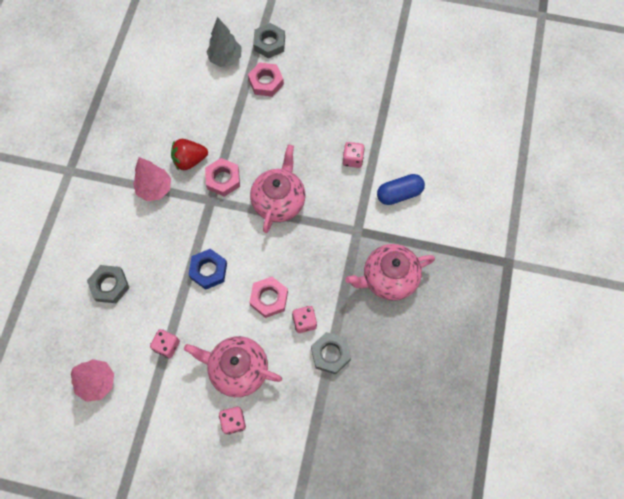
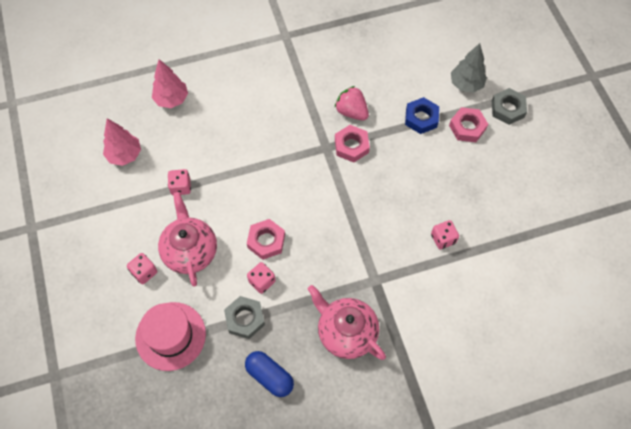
camera: 60 degrees right, 5 degrees down
(109, 285) = (207, 118): grey nut -> none
(155, 189) = (309, 102): pink tree -> pink tree (172, 99)
(189, 160) = (351, 112): red strawberry -> pink strawberry
(208, 270) = (263, 181): blue nut -> blue nut (421, 118)
(279, 201) = (360, 200): pink teapot -> none
(309, 427) = (170, 336): none -> pink hat
(399, 194) = (436, 298): blue capsule -> blue capsule (269, 376)

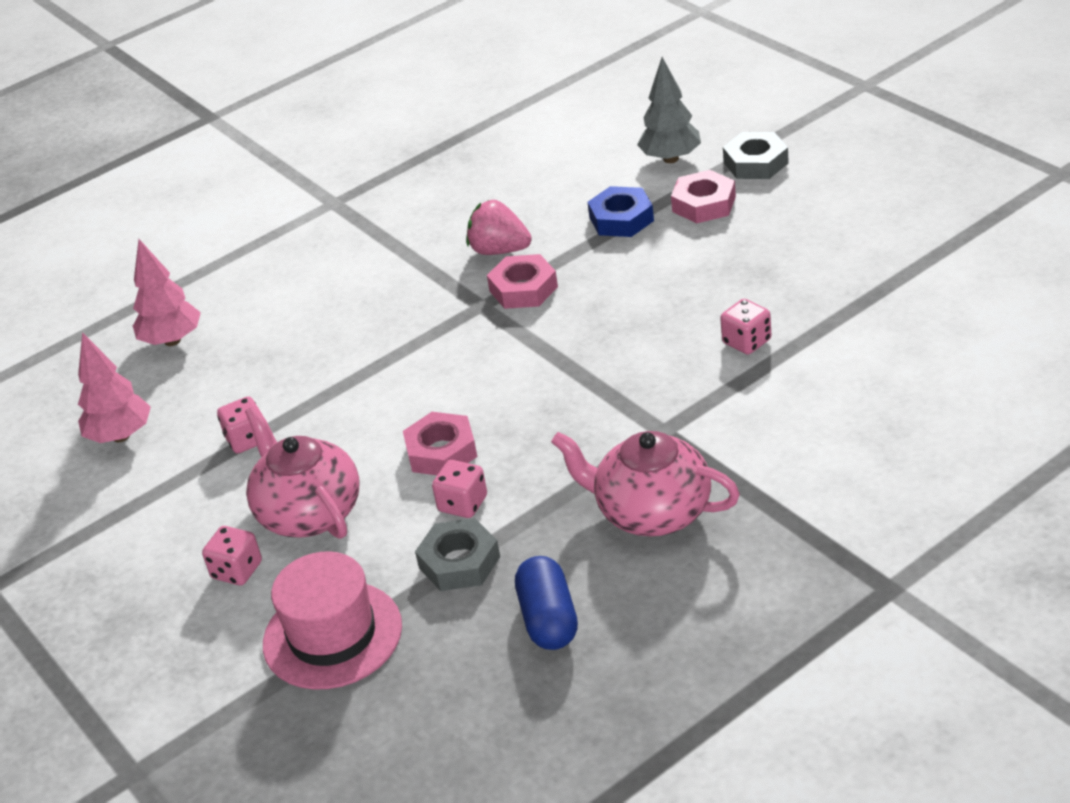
camera: 15 degrees left, 25 degrees down
(269, 376) = (548, 619): blue capsule -> blue capsule turned 60 degrees clockwise

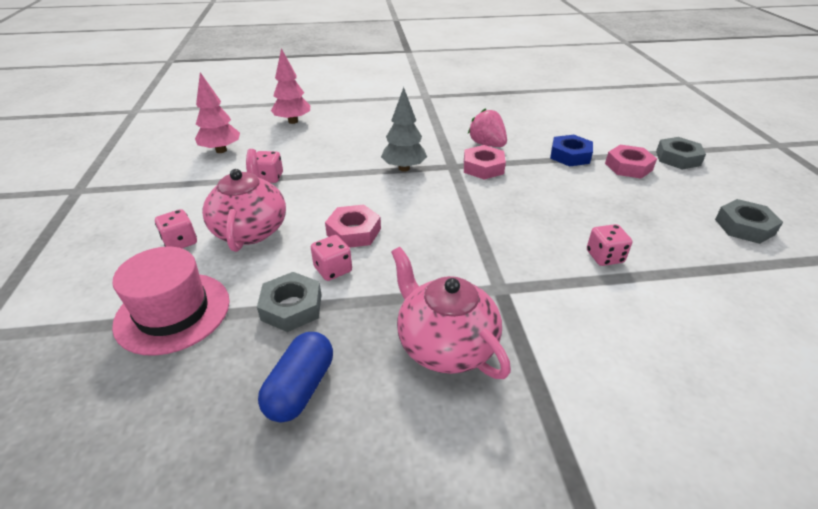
camera: 25 degrees right, 0 degrees up
(671, 158) = (623, 138): grey tree -> grey tree (404, 168)
(872, 232) = (744, 227): none -> grey nut

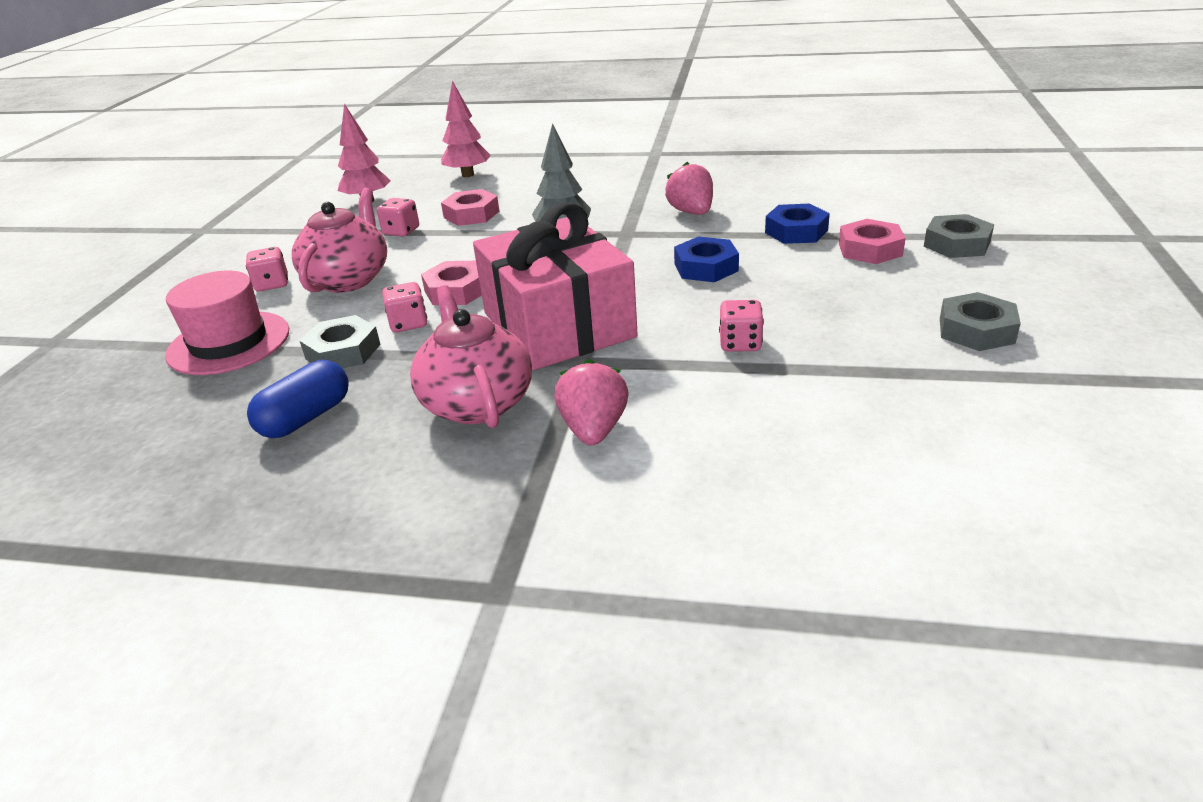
camera: 20 degrees right, 5 degrees down
(459, 256) = (558, 325): none -> pink gift
(483, 167) = (665, 237): pink nut -> pink nut (471, 214)
(531, 191) = (706, 267): none -> blue nut
(558, 357) = (593, 429): none -> pink strawberry

